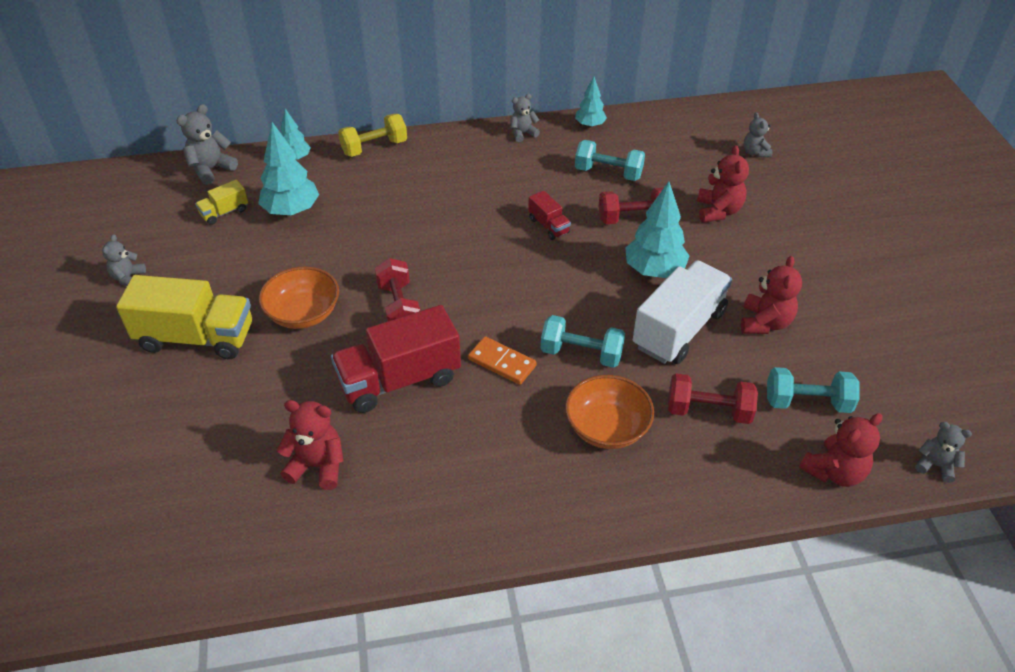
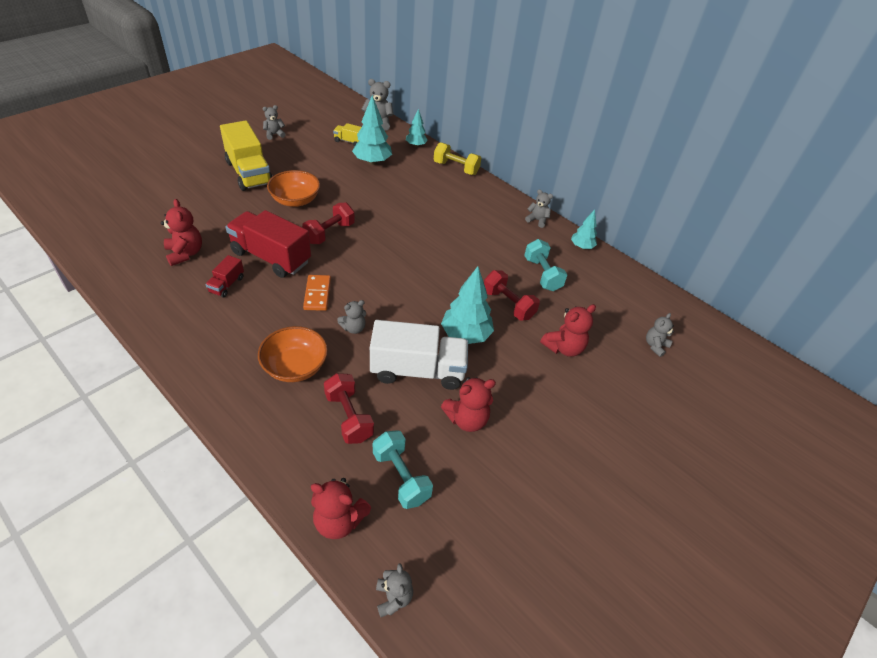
camera: 50 degrees right, 0 degrees up
(548, 226) = (460, 266): red truck -> red truck (227, 285)
(581, 353) = (353, 328): turquoise dumbbell -> grey teddy bear

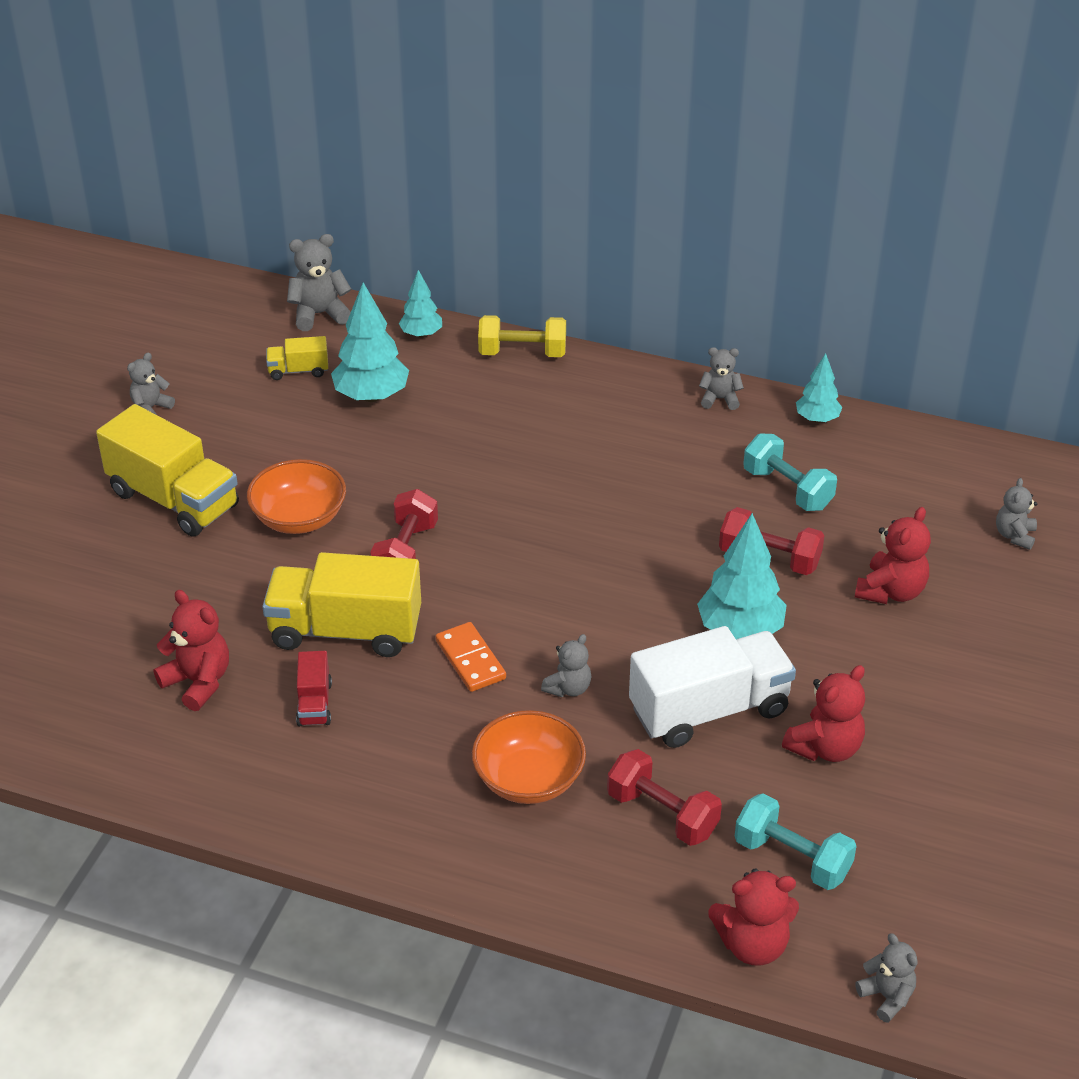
camera: 20 degrees left, 5 degrees down
(271, 257) = (345, 631): red truck -> yellow truck

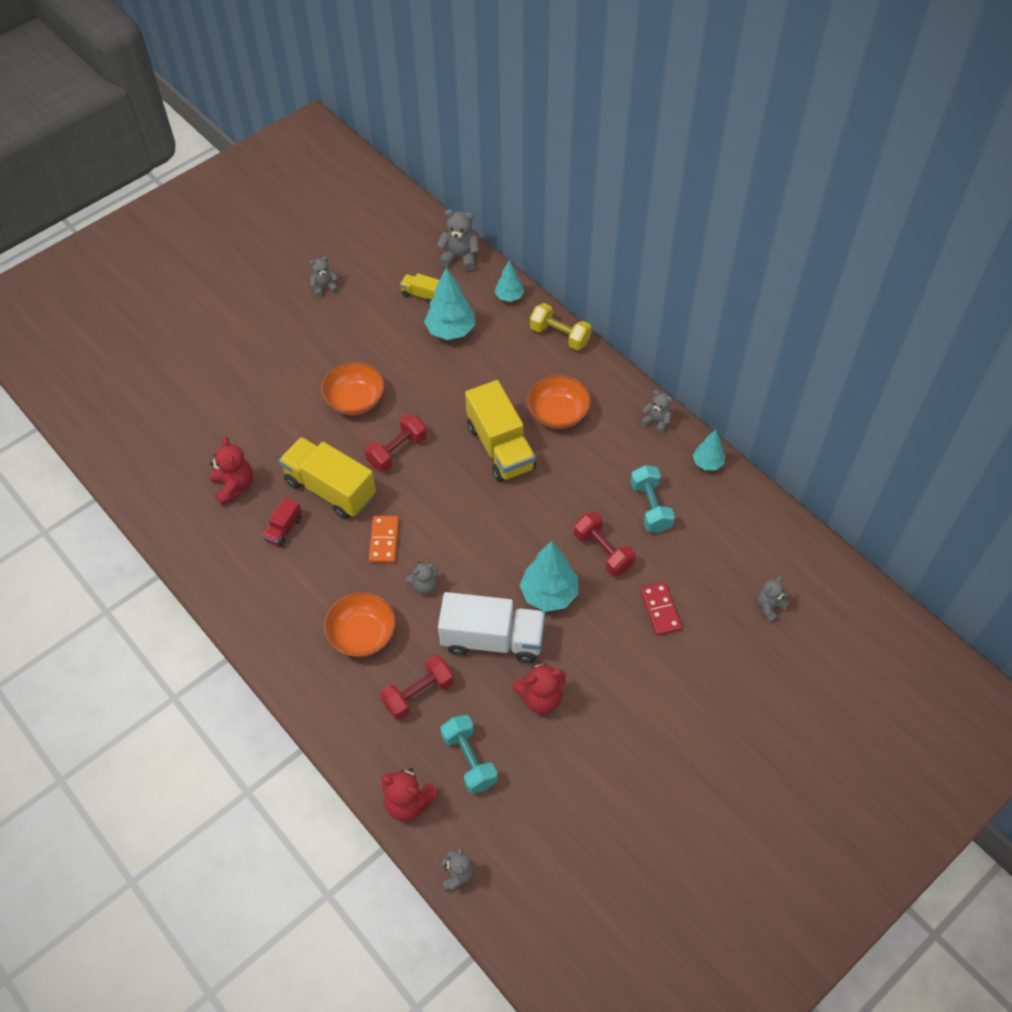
camera: 30 degrees right, 15 degrees up
(174, 499) = (297, 357): yellow truck -> yellow truck (500, 447)
(589, 435) = (558, 414): none -> orange bowl
(662, 814) = (418, 694): red dumbbell -> red dumbbell turned 75 degrees clockwise
(891, 591) = (660, 610): red teddy bear -> red domino

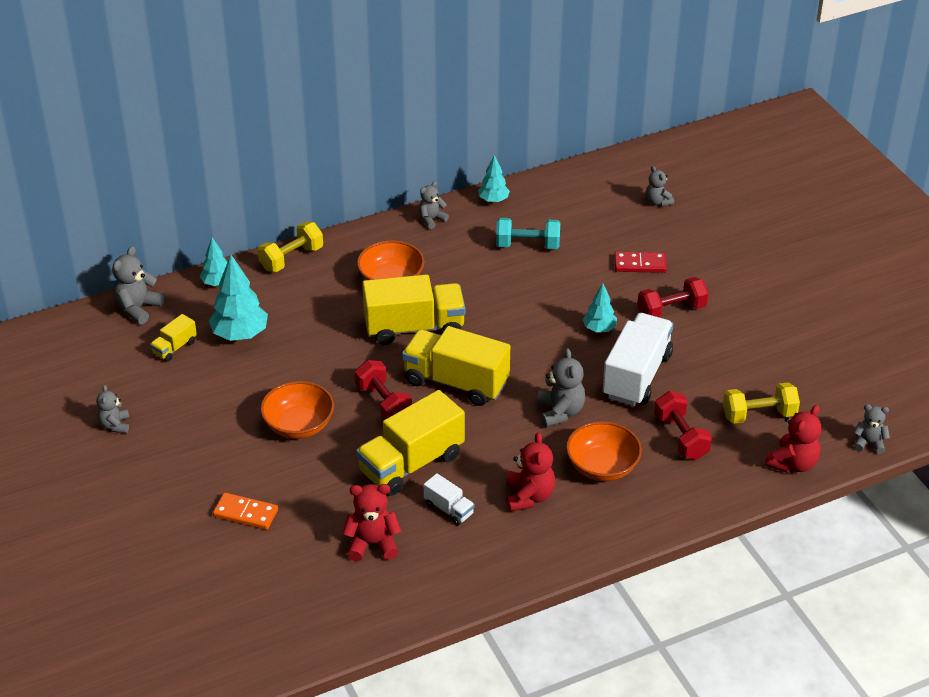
camera: 75 degrees left, 15 degrees down
(284, 529) = (449, 509): red truck -> white truck
(384, 540) = (494, 432): orange domino -> orange domino (245, 513)
(424, 586) = (560, 412): grey teddy bear -> grey teddy bear, size x1.54
(439, 496) = (456, 382): none -> yellow truck
(469, 760) = (759, 415): turquoise dumbbell -> yellow dumbbell
(541, 698) = (707, 356): red teddy bear -> red teddy bear (529, 496)
(549, 594) = (599, 329): turquoise tree -> turquoise tree, size x0.59
(603, 551) = (565, 285): red dumbbell -> red dumbbell (671, 311)

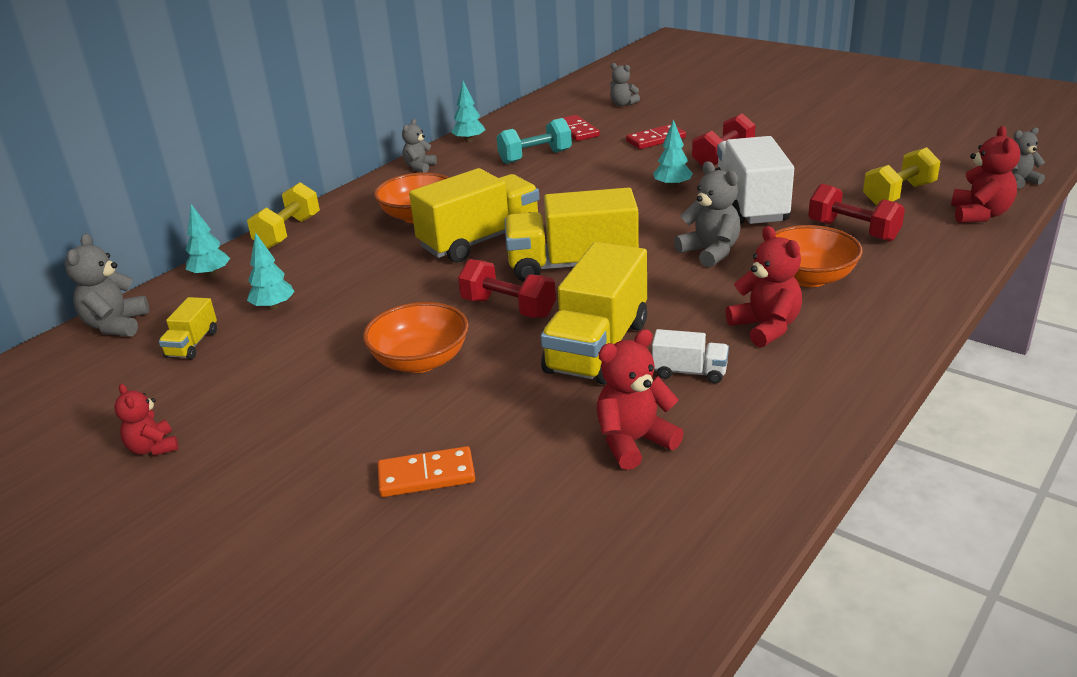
camera: 25 degrees left, 10 degrees down
(115, 425) = (153, 448): grey teddy bear -> red teddy bear
(240, 335) = (273, 307): turquoise tree -> turquoise tree, size x0.59
(588, 224) = (576, 131): none -> red domino

